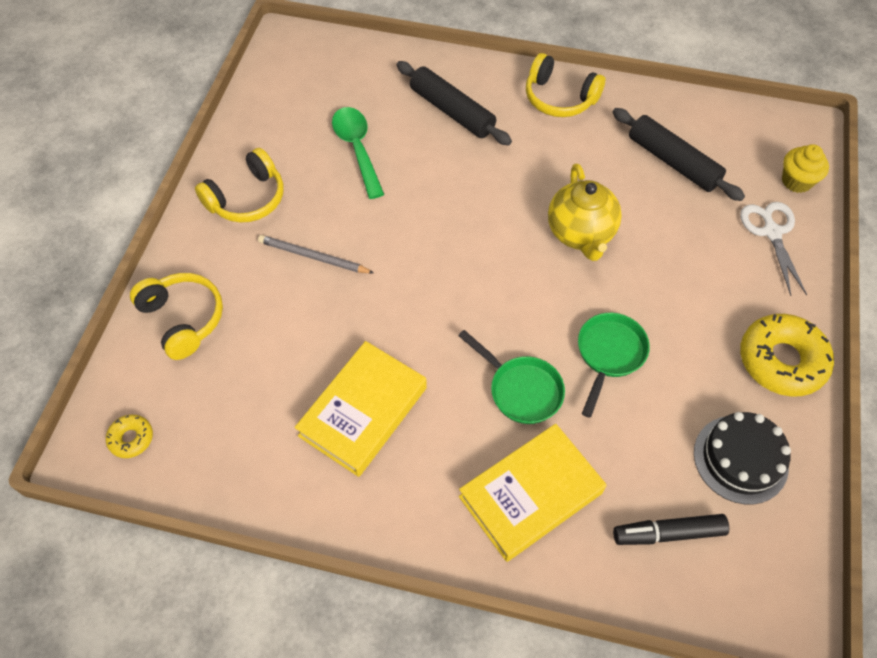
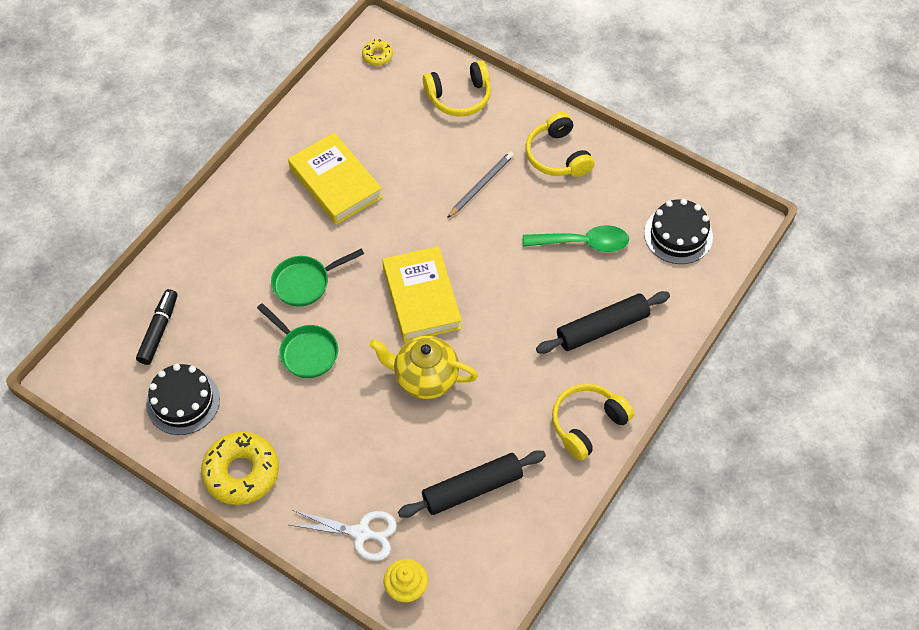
camera: 110 degrees right, 0 degrees up
(318, 80) = (678, 235): none -> black cake
(530, 494) = (227, 260): yellow book -> yellow book (421, 298)

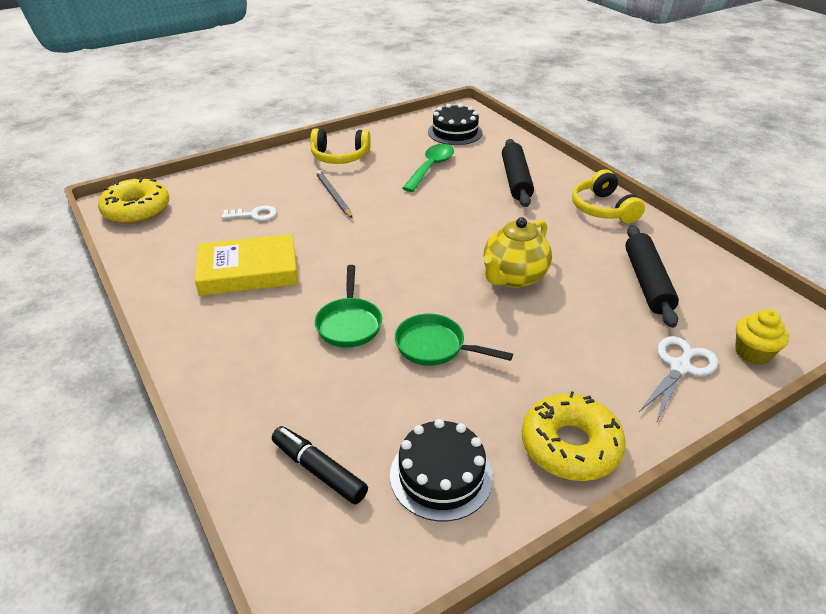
camera: 65 degrees left, 20 degrees down
(305, 351) = (435, 347): green pan -> green pan turned 135 degrees counterclockwise
(377, 56) = (137, 210): yellow donut -> yellow donut, size x2.05
(416, 142) = (254, 215): none -> white key
(421, 298) = (424, 256): yellow book -> none
(459, 97) = (233, 182): yellow headphones -> none

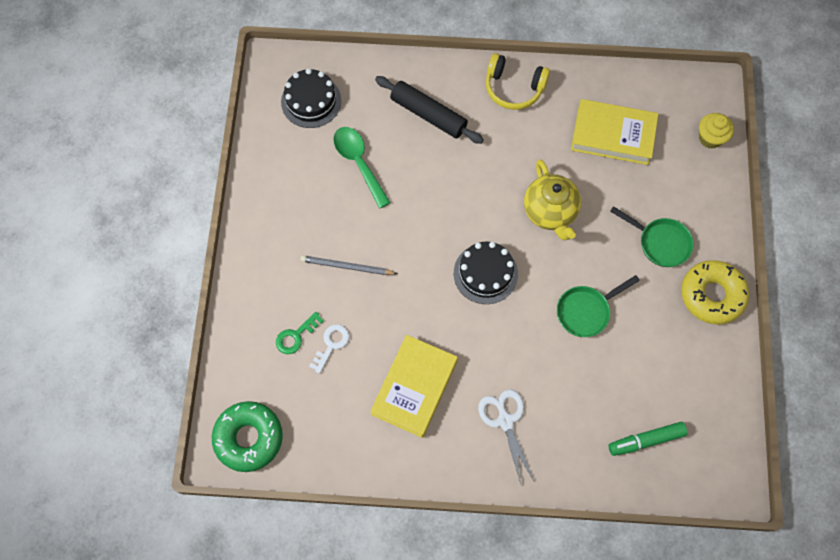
camera: 55 degrees left, 30 degrees up
(137, 210) = (249, 438): yellow donut -> green donut
(248, 197) = (296, 336): none -> green key
(319, 470) = (646, 440): black marker -> green marker
(340, 157) = (281, 223): yellow headphones -> none
(349, 323) = (526, 350): green pan -> green pan (660, 242)
(441, 475) = (690, 377): black cake -> black cake (485, 273)
(647, 282) = (613, 135): black rolling pin -> yellow book
(680, 367) = (695, 187): white scissors -> white scissors (505, 420)

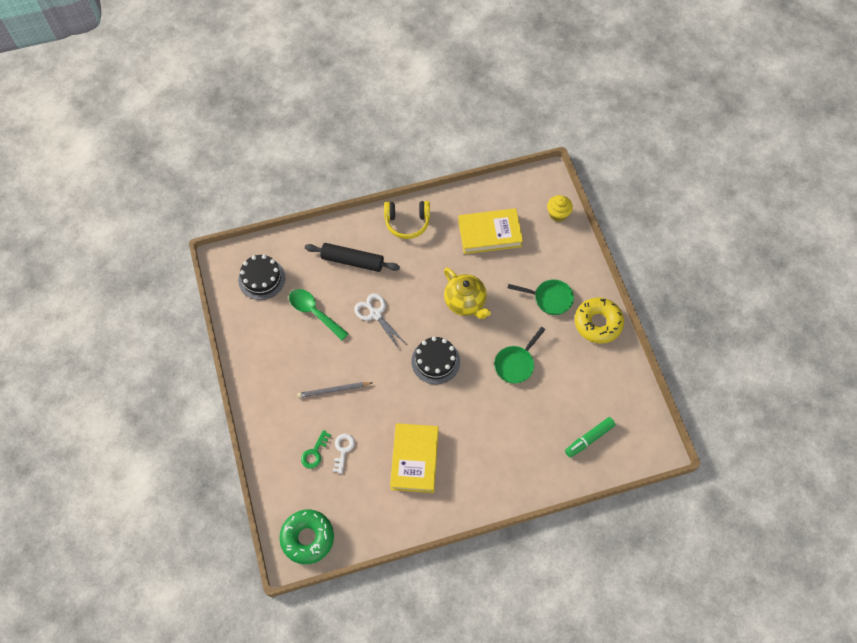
camera: 20 degrees left, 5 degrees down
(505, 420) = (487, 460): white scissors -> white scissors (375, 314)

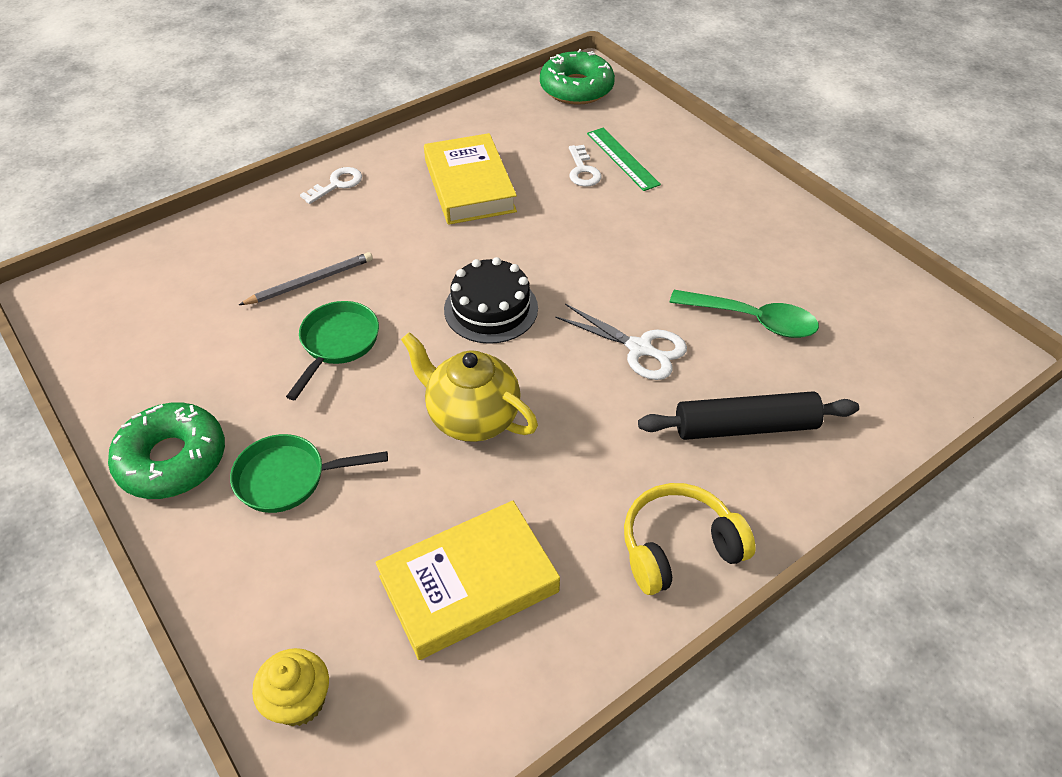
camera: 160 degrees right, 15 degrees down
(261, 279) = (890, 344): black cake -> none
(314, 453) = (622, 158): green key -> green ruler
(333, 390) = (643, 228): grey pencil -> grey pencil (310, 281)
(492, 488) = (337, 184): none -> white key
(589, 439) = (183, 275): green marker -> none
(598, 323) = (172, 460): yellow donut -> green donut

